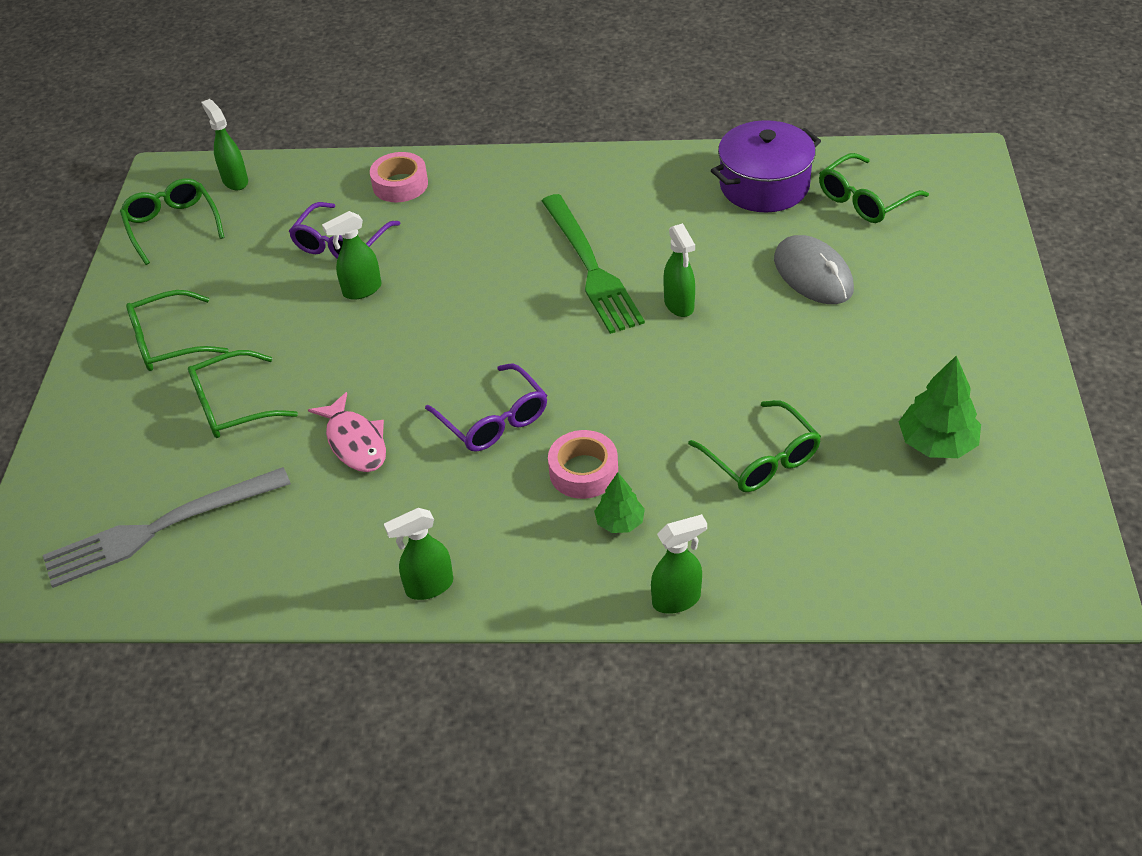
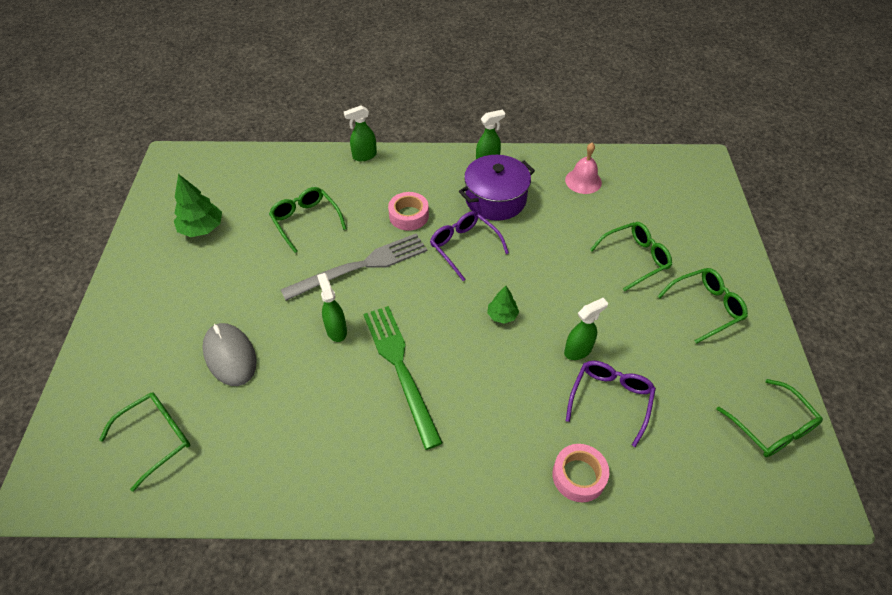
camera: 175 degrees right, 5 degrees up
(160, 528) = (641, 189): grey fork -> grey fork (361, 266)
(235, 181) = (744, 488): green spray bottle -> none
(258, 545) = (583, 181): none -> pink bell
(355, 442) = (547, 234): pink fish -> none
(620, 522) = (390, 190): green tree -> green tree (502, 315)
(764, 185) = (238, 460): purple pot -> purple pot (495, 199)

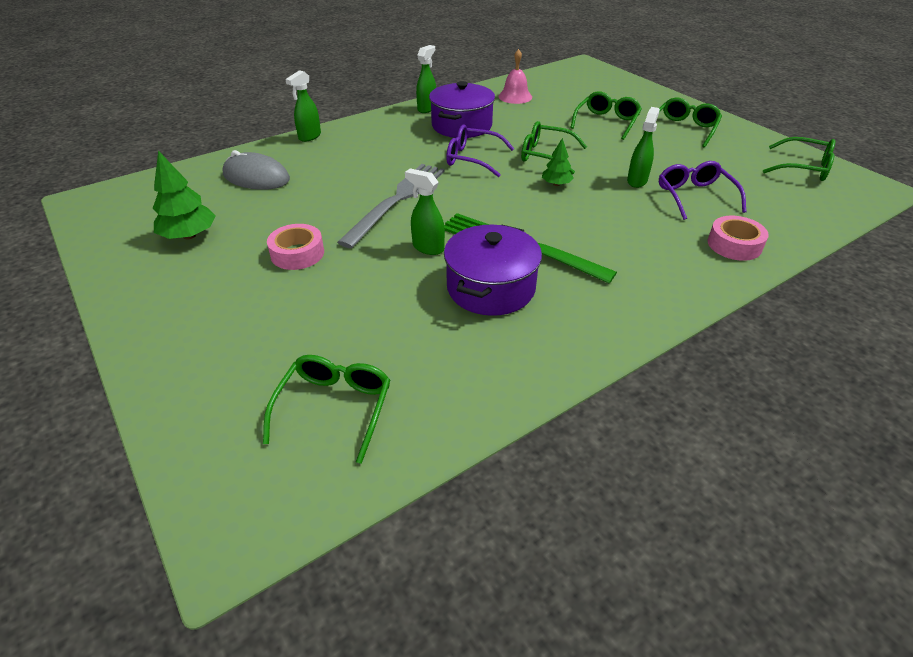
camera: 35 degrees left, 10 degrees down
(230, 356) = (340, 309): grey mouse -> grey mouse (256, 177)
(305, 221) = (303, 192): green glasses -> green glasses (545, 155)
(340, 398) = (491, 288): none -> purple pot
(409, 215) = (400, 157): pink tape -> pink tape (297, 253)

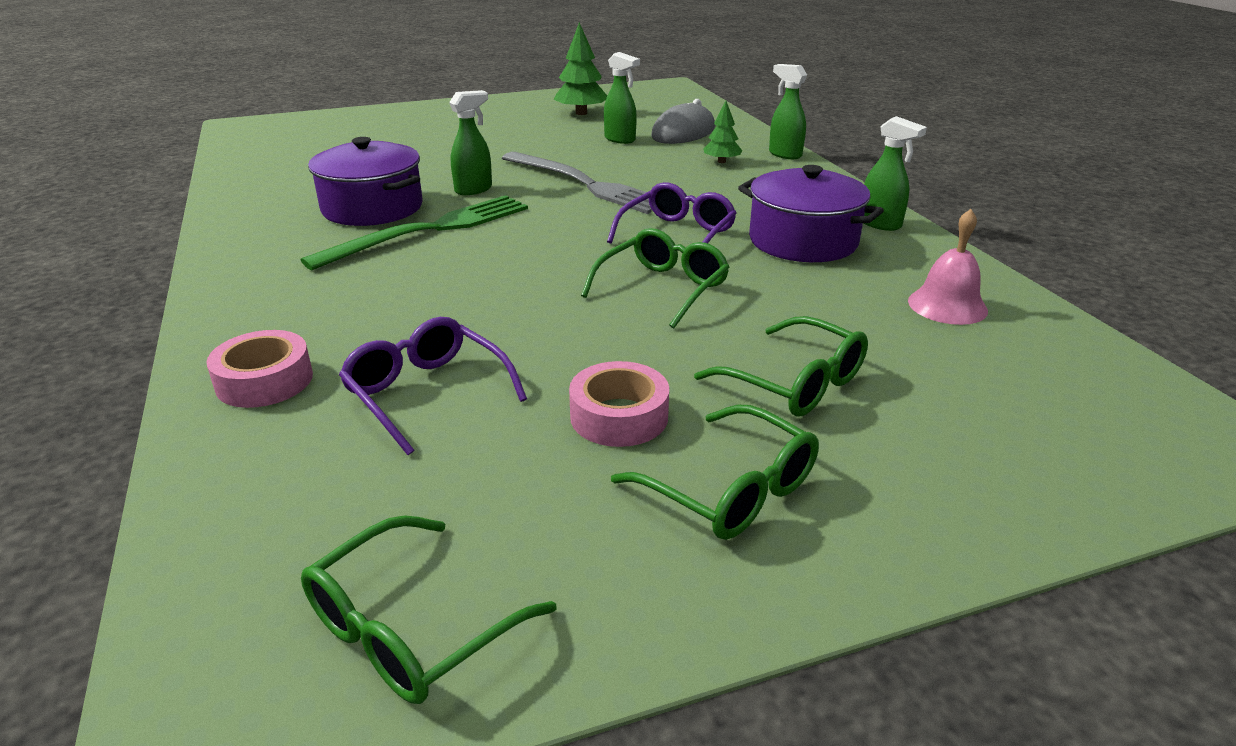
camera: 105 degrees right, 10 degrees down
(297, 253) = (516, 143): pink tape -> pink tape (619, 416)
(334, 408) = (303, 147): green glasses -> none
(556, 184) = (560, 279): green tree -> green tree (721, 161)
(637, 181) = (523, 350): green spray bottle -> green spray bottle (620, 139)
(694, 196) = (427, 393): purple glasses -> purple glasses turned 135 degrees counterclockwise

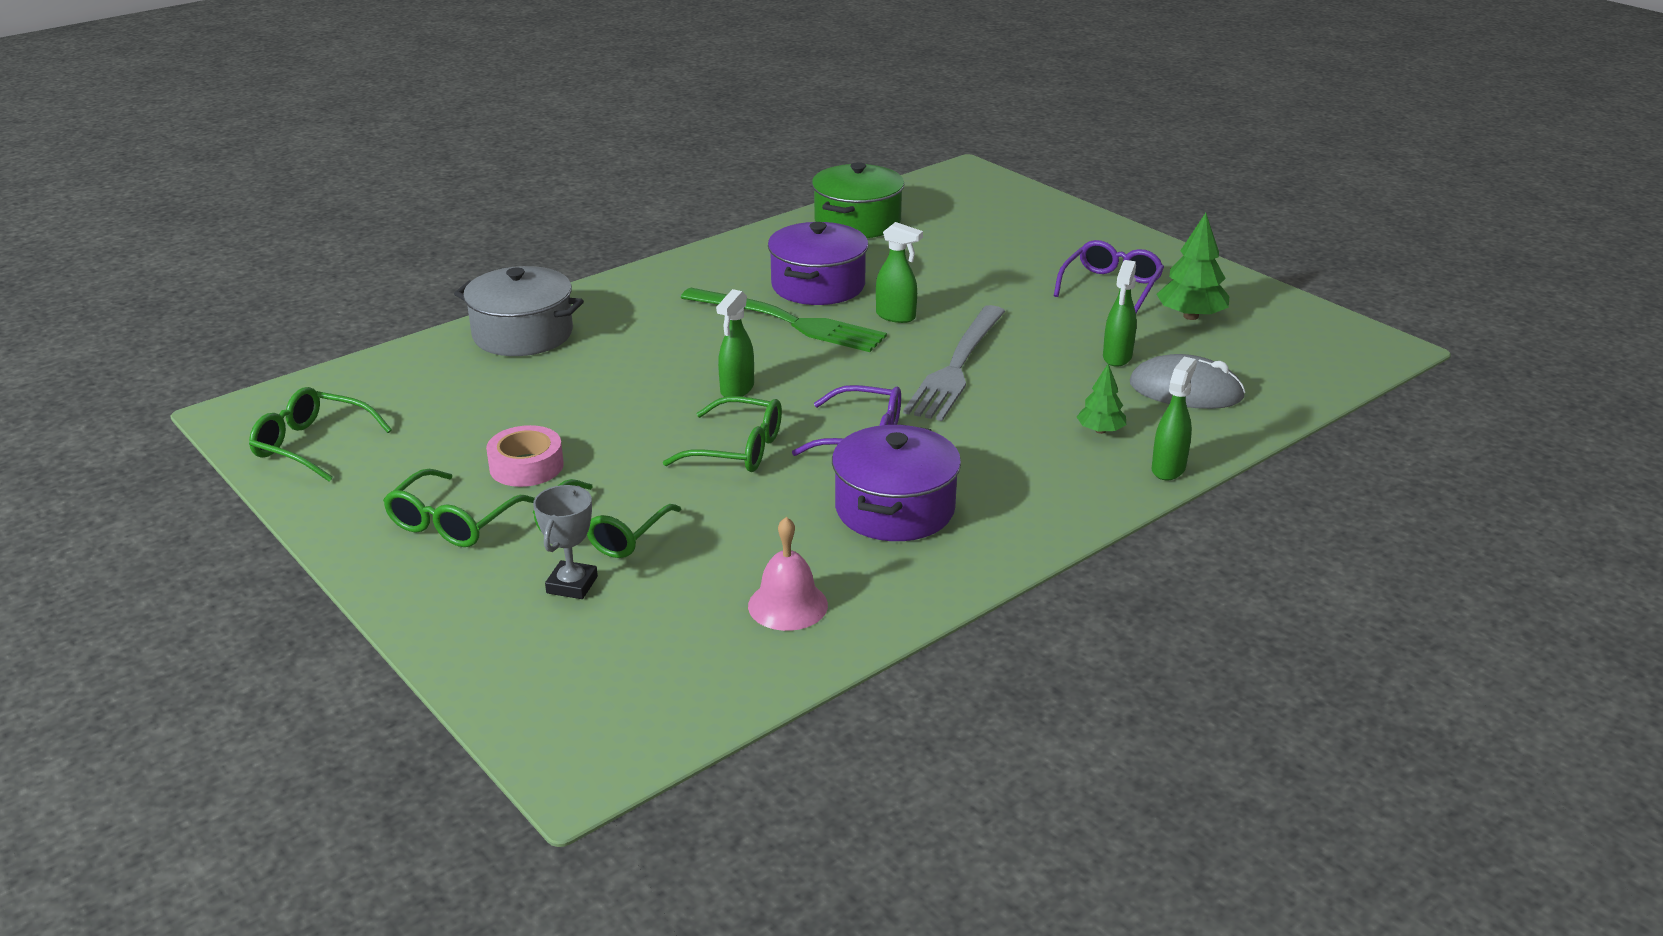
camera: 70 degrees right, 0 degrees up
(264, 381) = (523, 334): pink tape -> grey pot
(267, 174) = (857, 222): none -> green pot
(427, 393) = (529, 391): purple glasses -> purple glasses (1111, 287)
(880, 224) = (979, 554): green spray bottle -> green spray bottle (737, 389)
(898, 414) = (572, 585): none -> grey trophy

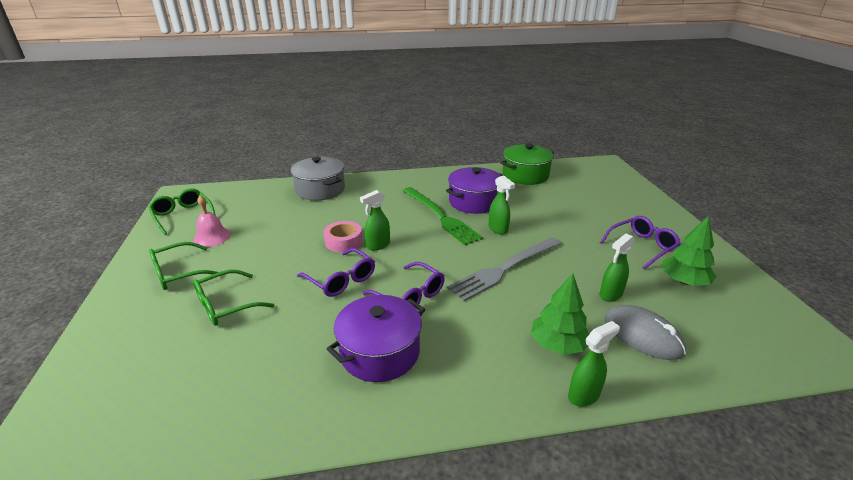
camera: 30 degrees right, 0 degrees up
(526, 466) = (242, 254): pink tape -> pink tape (343, 241)
(572, 585) = (176, 332): grey trophy -> none
(738, 449) = (341, 280): green glasses -> purple glasses
(788, 605) = (252, 397): pink bell -> pink bell (212, 237)
(1100, 430) = (558, 345): green tree -> green tree, size x1.65

